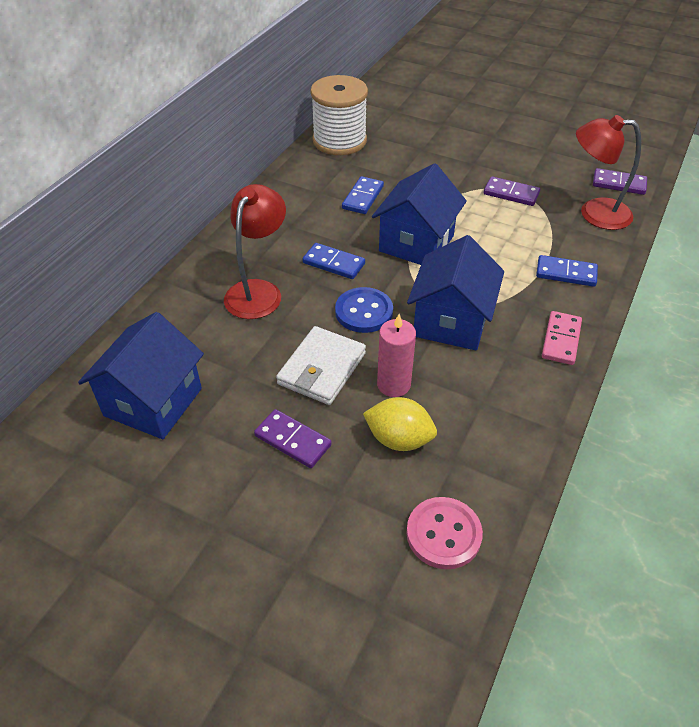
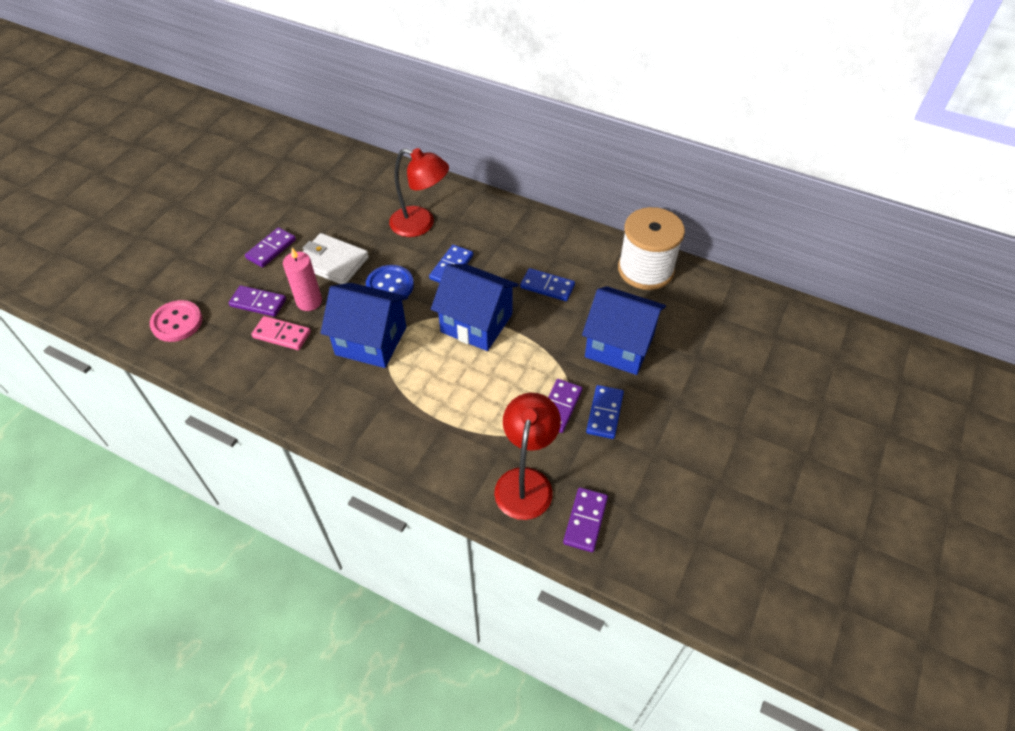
camera: 90 degrees right, 5 degrees up
(153, 402) = (319, 183): blue house -> blue house (619, 346)
(399, 439) = (258, 303): yellow lemon -> purple domino
(561, 340) = (337, 417): pink domino -> pink domino (282, 335)
(566, 273) = (426, 436): blue domino -> blue domino (604, 413)

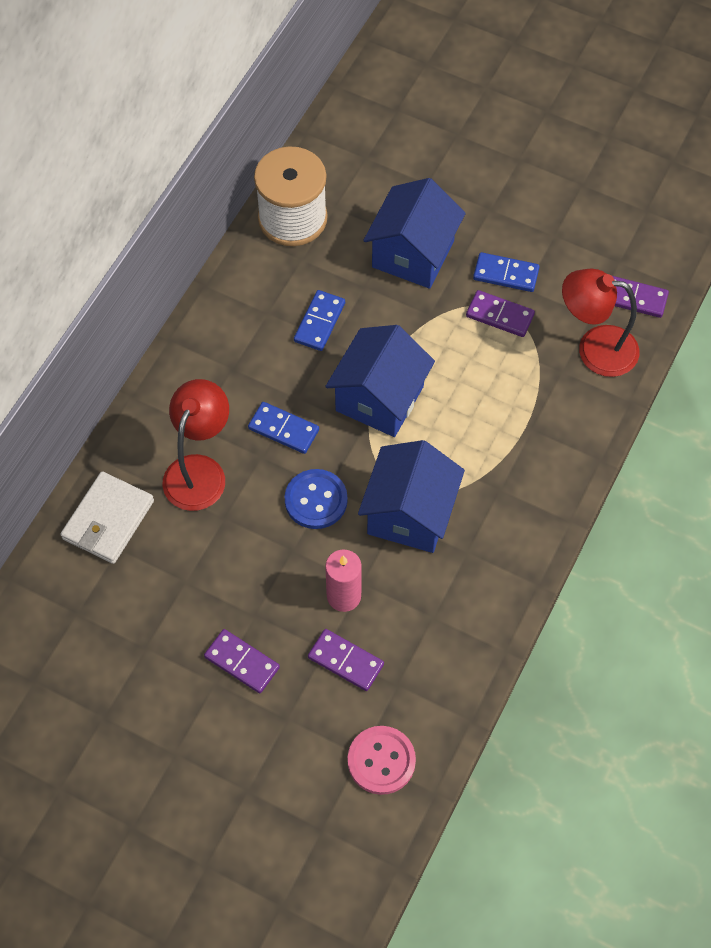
camera: 90 degrees left, 10 degrees up
(258, 303) = (346, 661): purple domino -> purple domino turned 75 degrees counterclockwise
(282, 335) = (401, 621): pink domino -> none
(333, 262) = (270, 576): white wallet -> white wallet (108, 520)

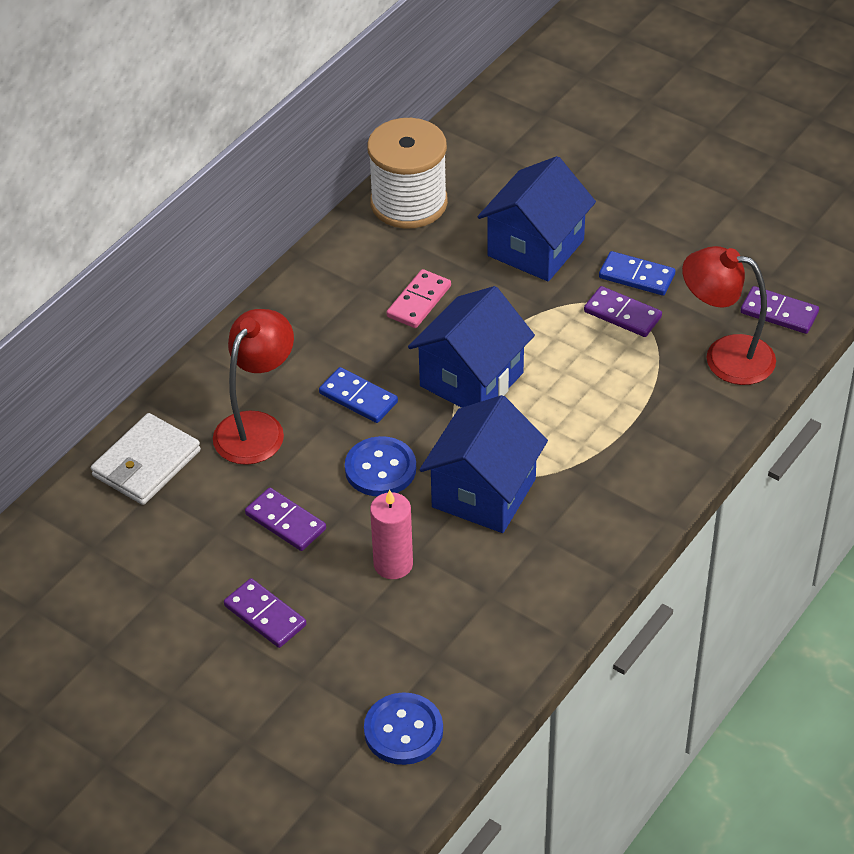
camera: 10 degrees right, 15 degrees down
(319, 322) = (419, 301): blue domino -> pink domino
(346, 661) = (382, 627): purple domino -> purple domino (286, 522)
(381, 761) = (403, 731): pink button -> blue button

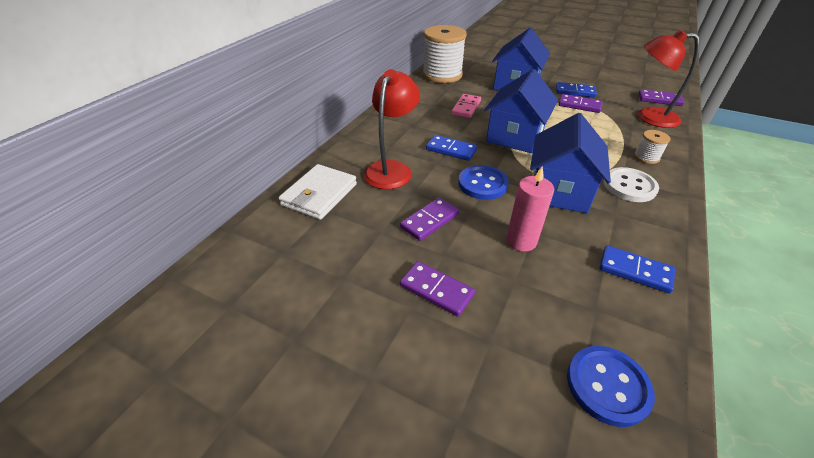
camera: 10 degrees left, 5 degrees down
(286, 522) = (429, 220): purple domino -> purple domino turned 75 degrees counterclockwise
(512, 619) = (635, 271): none -> blue domino
(592, 495) = (629, 186): none -> white button
(656, 444) = (646, 157): none -> white spool

